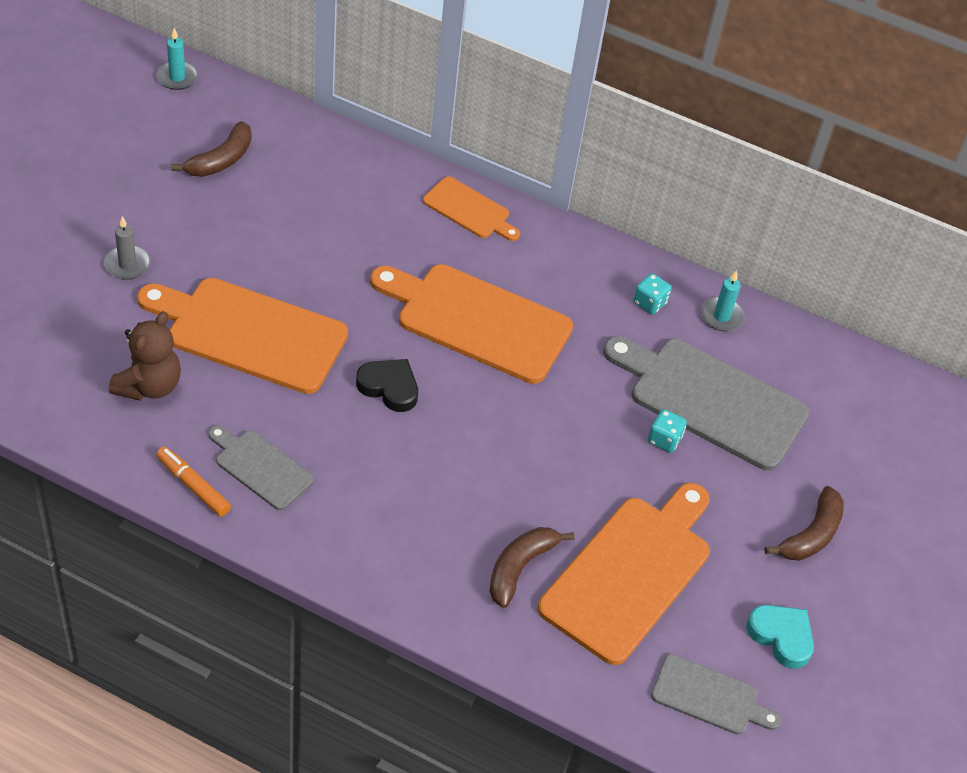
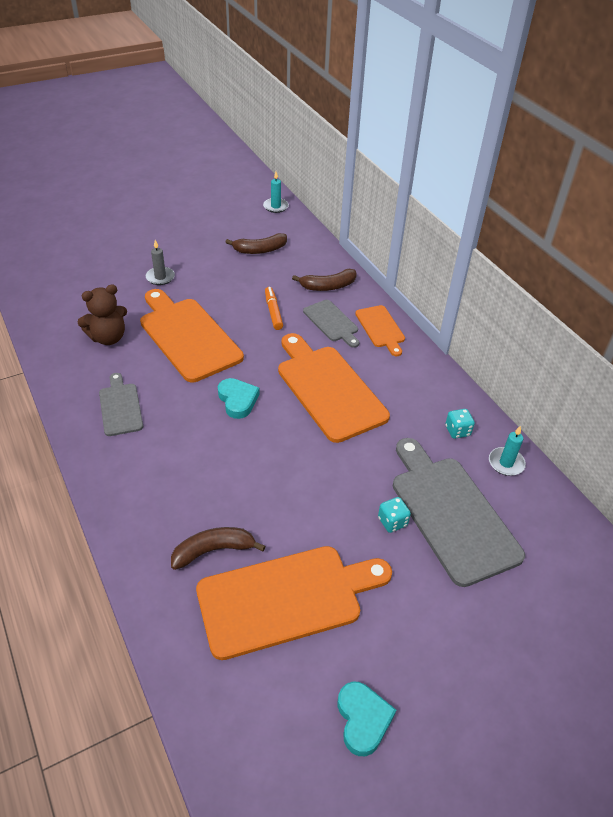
camera: 40 degrees right, 5 degrees down
(193, 486) = (75, 398): orange marker -> orange marker (273, 312)
(389, 387) = (238, 400): black heart -> turquoise heart
(709, 696) = (263, 730): grey cutting board -> grey cutting board (332, 322)
(811, 535) = (454, 653): brown banana -> brown banana (328, 286)

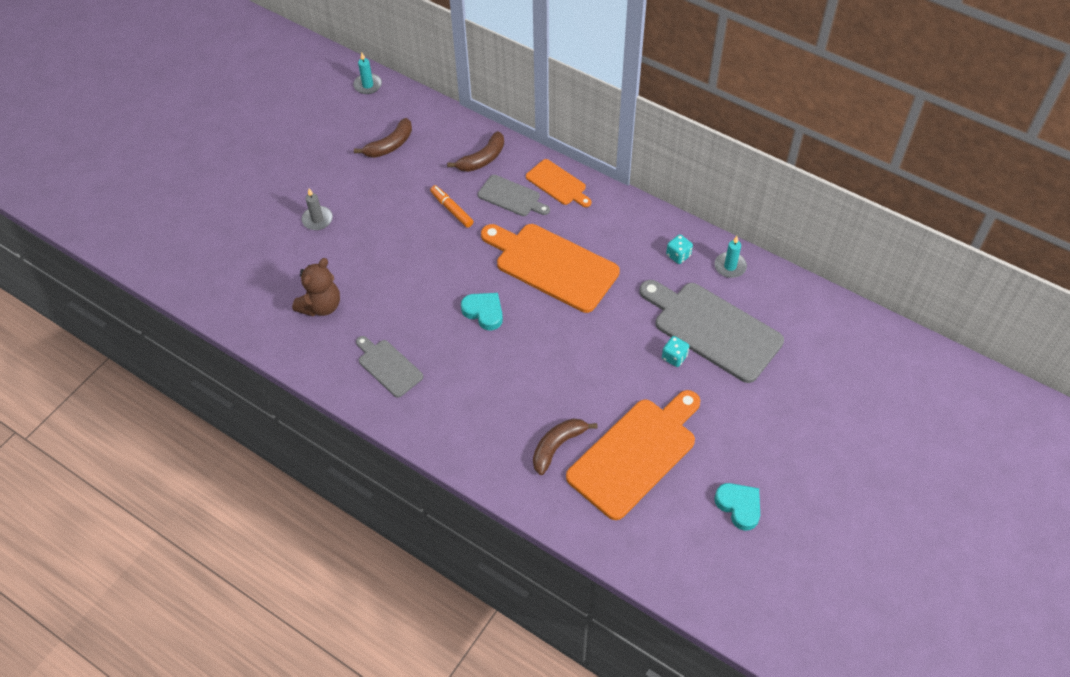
camera: 25 degrees left, 10 degrees up
(188, 336) = (393, 270): orange cutting board -> none

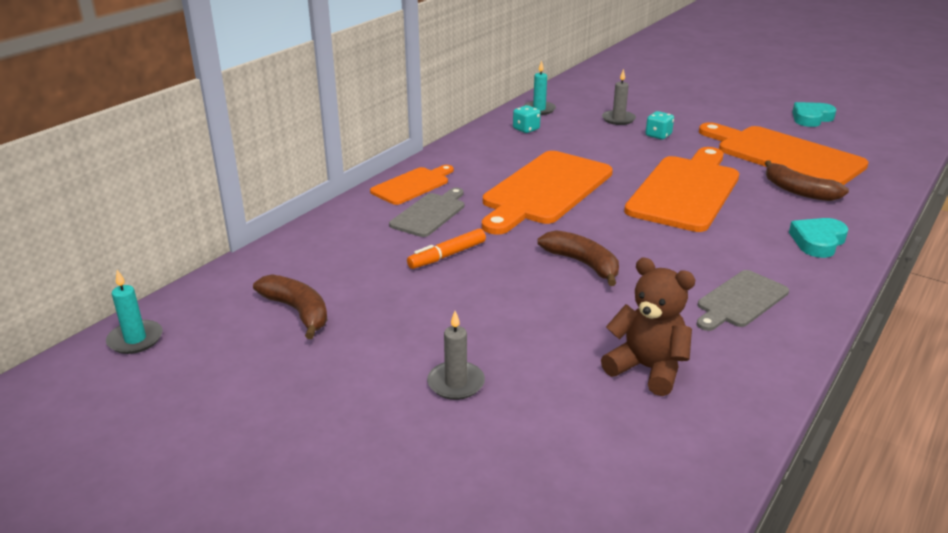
camera: 90 degrees left, 25 degrees down
(482, 159) = (354, 233): brown banana -> brown banana (583, 264)
(484, 312) = (626, 232): turquoise heart -> turquoise heart (818, 241)
(555, 361) = (685, 190): none -> orange cutting board
(712, 329) = (618, 119): grey cutting board -> grey candle

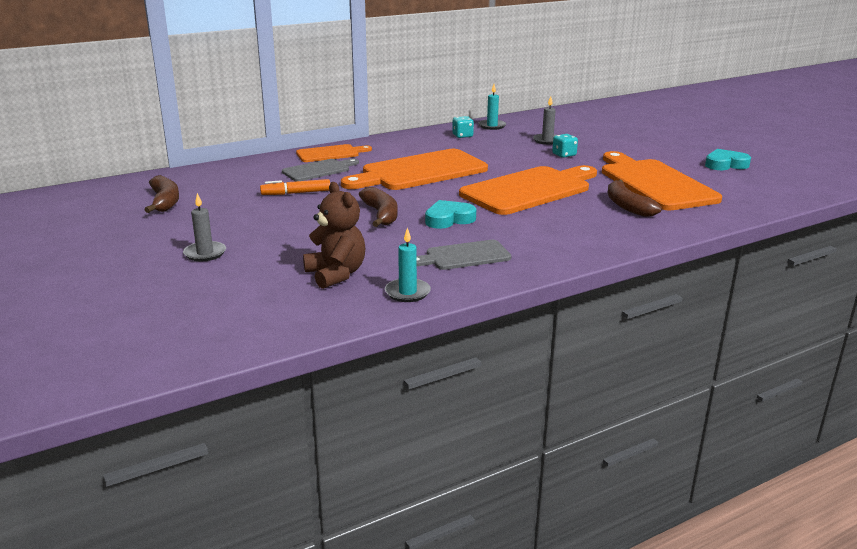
camera: 25 degrees right, 5 degrees down
(135, 339) = (62, 196): turquoise candle -> turquoise candle (407, 292)
(818, 241) = (588, 237): turquoise heart -> turquoise heart (449, 219)

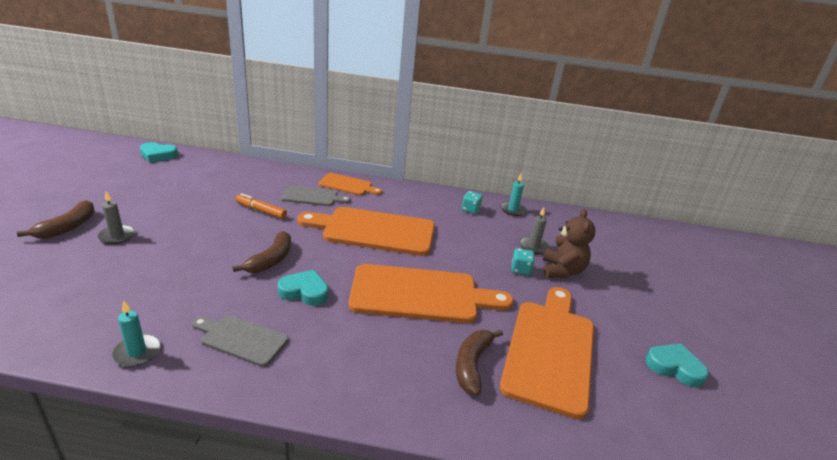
camera: 35 degrees right, 5 degrees up
(78, 195) = (158, 155): none -> turquoise heart
(165, 202) = (184, 181): brown banana -> brown banana (68, 227)
(336, 274) = (137, 302): brown teddy bear -> brown teddy bear (562, 271)

